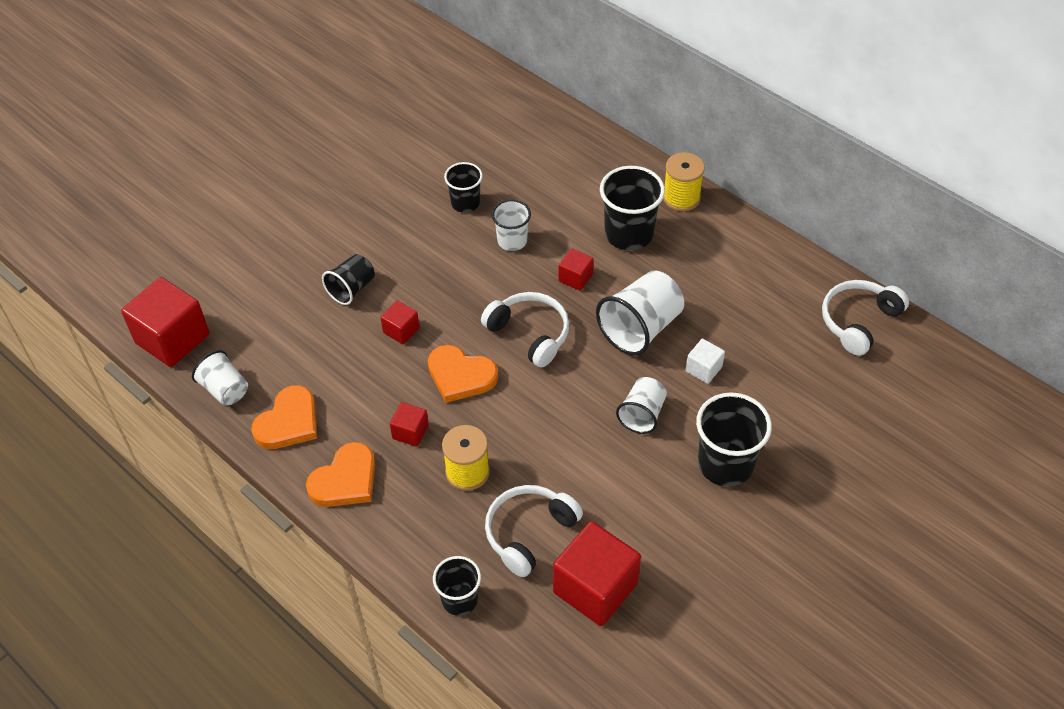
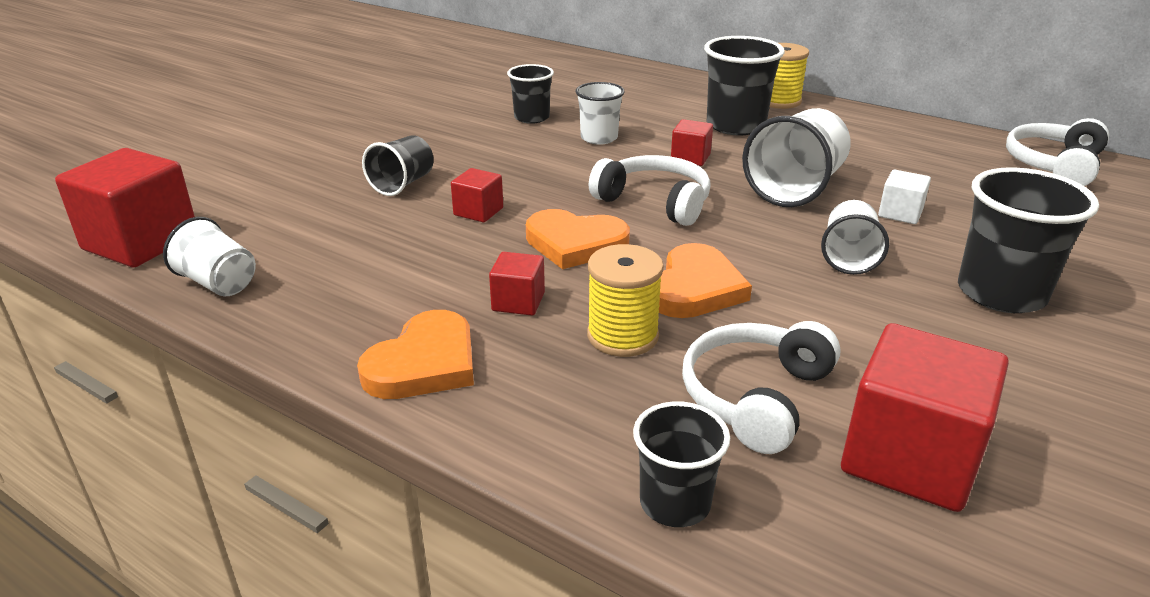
camera: 10 degrees left, 20 degrees down
(288, 422) = (322, 308): orange heart -> orange heart (695, 288)

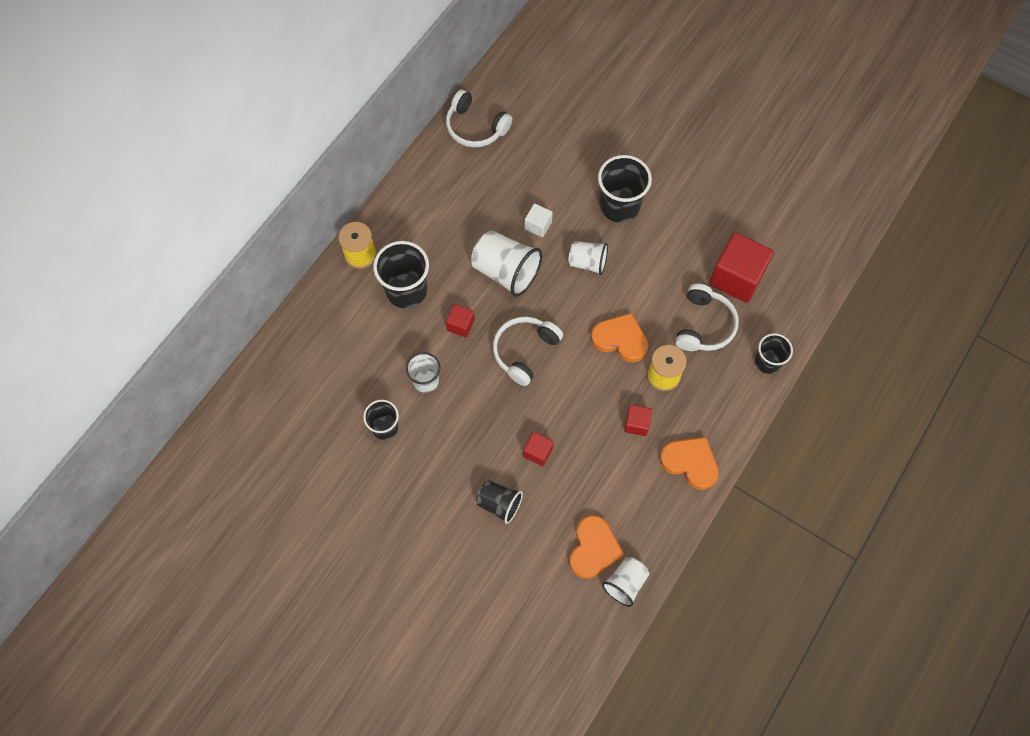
camera: 90 degrees left, 35 degrees up
(141, 242) = (580, 648): red cube -> none
(575, 243) = (576, 396): orange heart -> orange heart (593, 548)
(755, 397) = (704, 325): white headphones -> white headphones turned 105 degrees counterclockwise

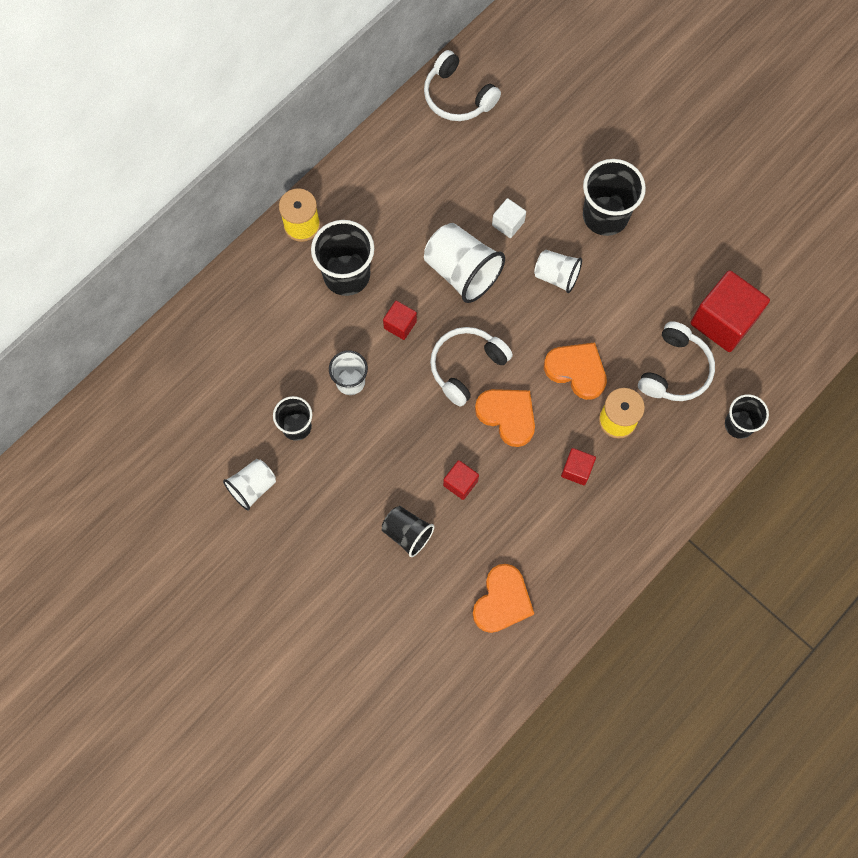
camera: 10 degrees right, 5 degrees up
(625, 583) = (530, 645): white cup -> white cup (253, 487)
(690, 462) = (628, 524): orange heart -> orange heart (507, 416)

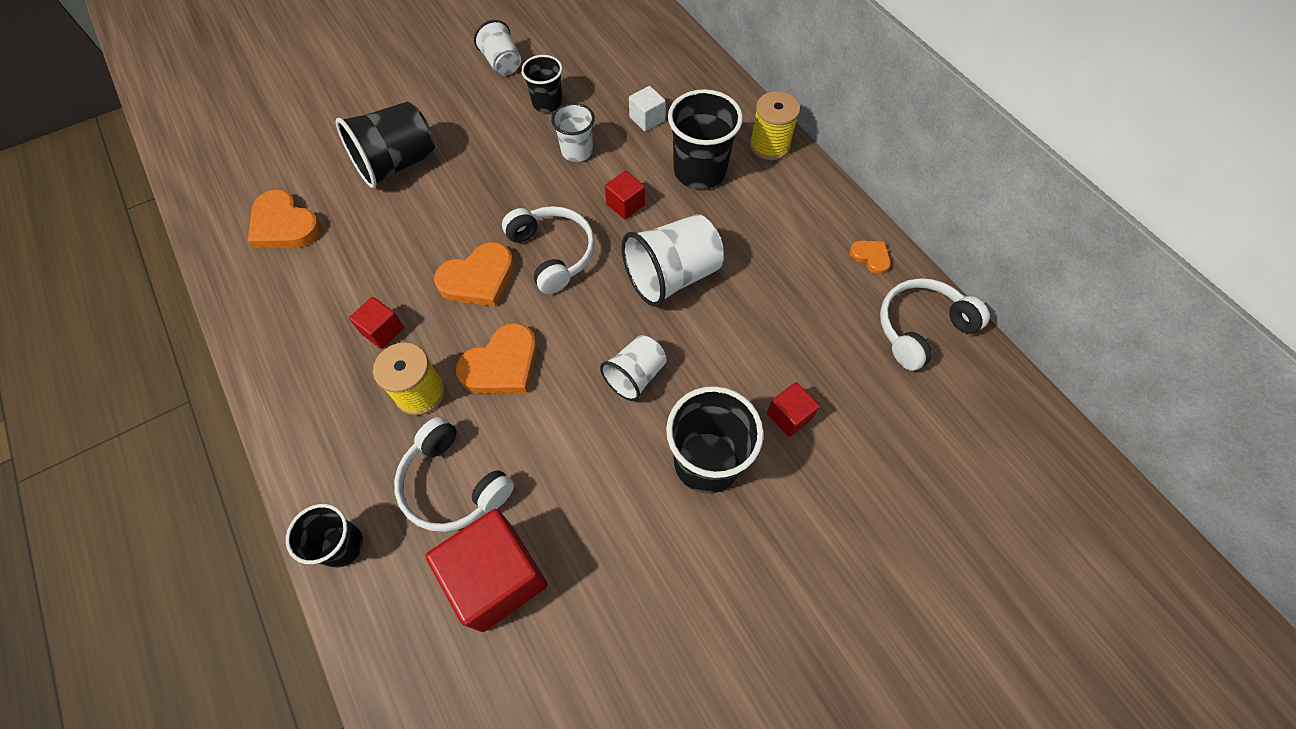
camera: 105 degrees right, 10 degrees down
(402, 135) = (870, 257): none -> orange heart
(407, 533) = (397, 164): black cup -> black cup, size x1.63
(460, 483) = (425, 218): red cube -> red cube (789, 416)
(508, 223) = (723, 340): white cube -> white cube (647, 119)

